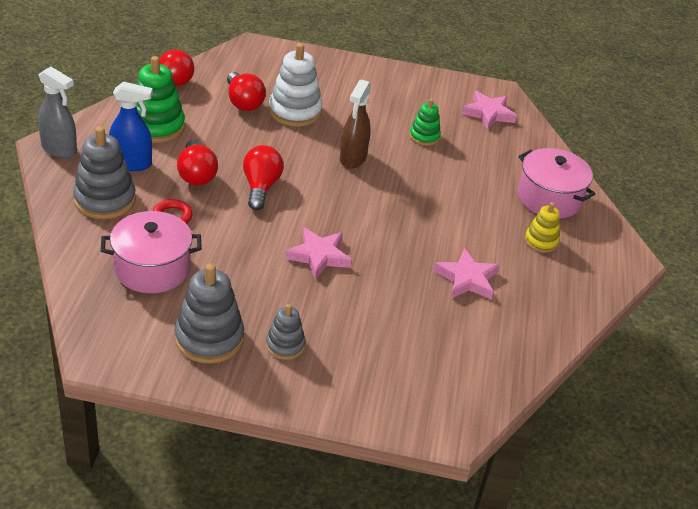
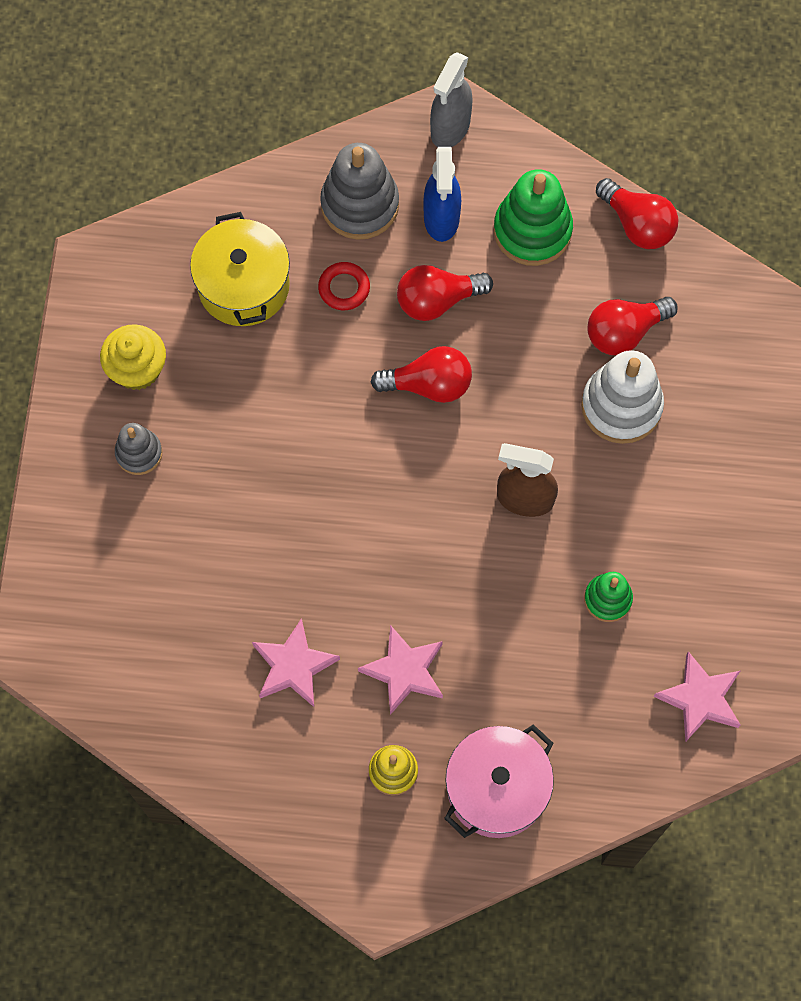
camera: 90 degrees right, 30 degrees up
(152, 268) = (243, 285): pink pot -> yellow pot
(209, 338) = (137, 369): grey stacking toy -> yellow cupcake
(319, 256) = (303, 474): pink star -> pink star (404, 671)

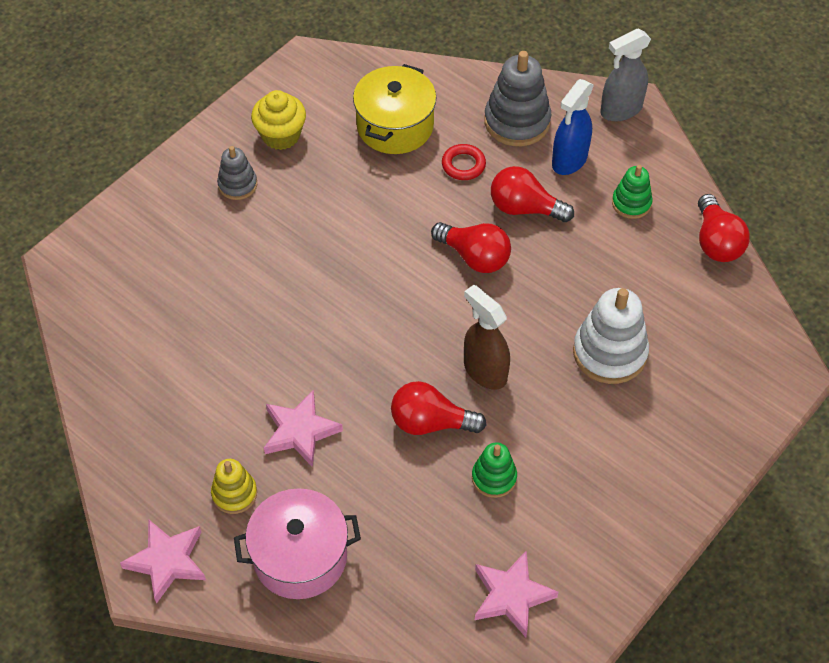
camera: 35 degrees right, 15 degrees down
(293, 666) = (225, 378): pink star -> pink star (167, 561)
(532, 230) = (631, 203): green stacking toy -> green stacking toy, size x0.57
(624, 332) = (651, 305): red light bulb -> red light bulb (430, 422)

